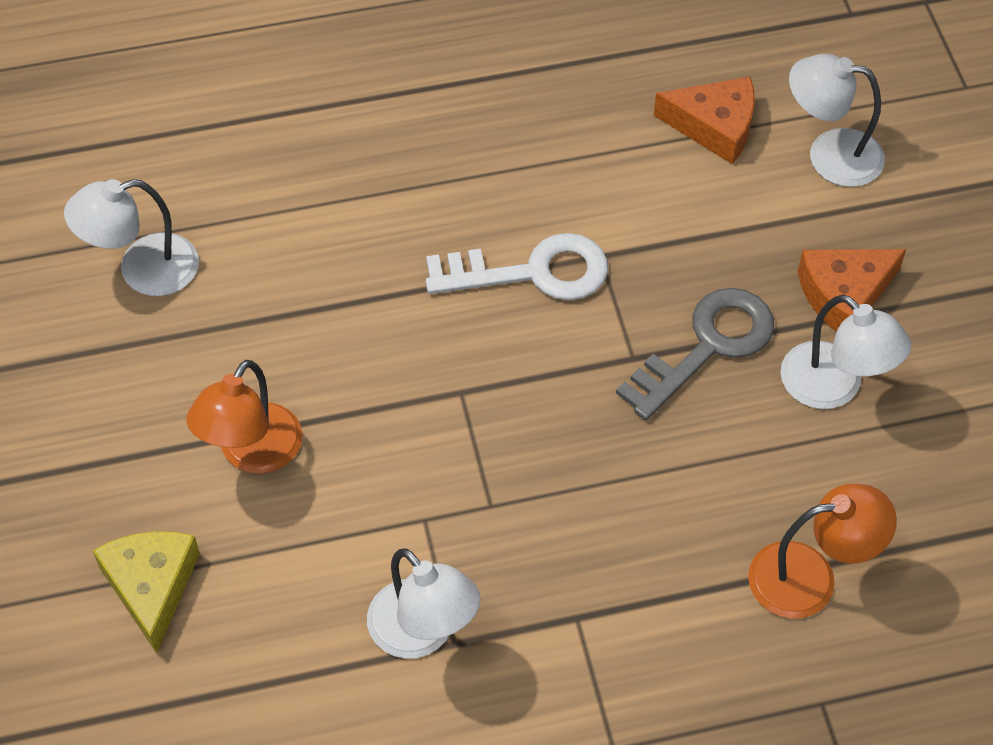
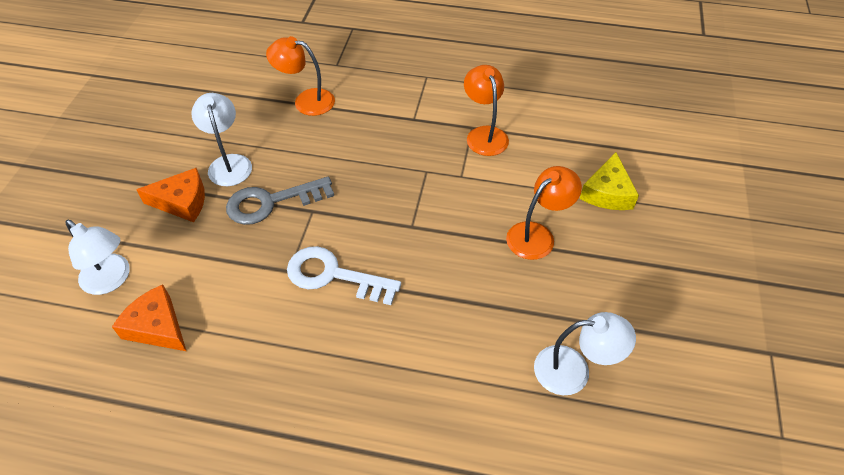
camera: 155 degrees left, 5 degrees down
(423, 633) = (484, 134): white lamp -> orange lamp

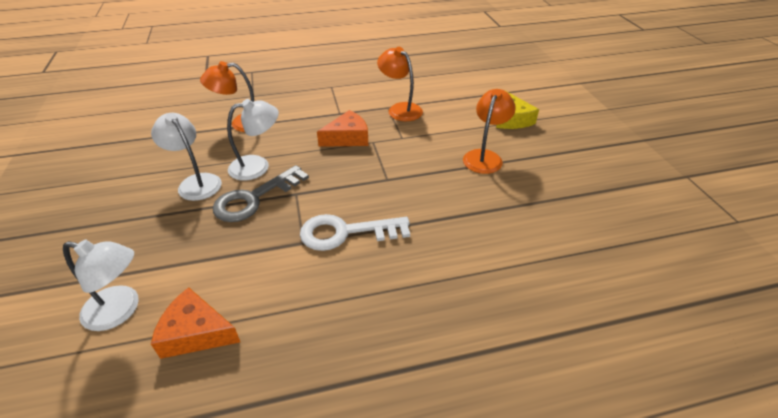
camera: 25 degrees left, 10 degrees down
(182, 202) = (165, 223): orange cheese -> orange cheese (348, 138)
(573, 371) = (579, 231): white lamp -> white lamp (257, 166)

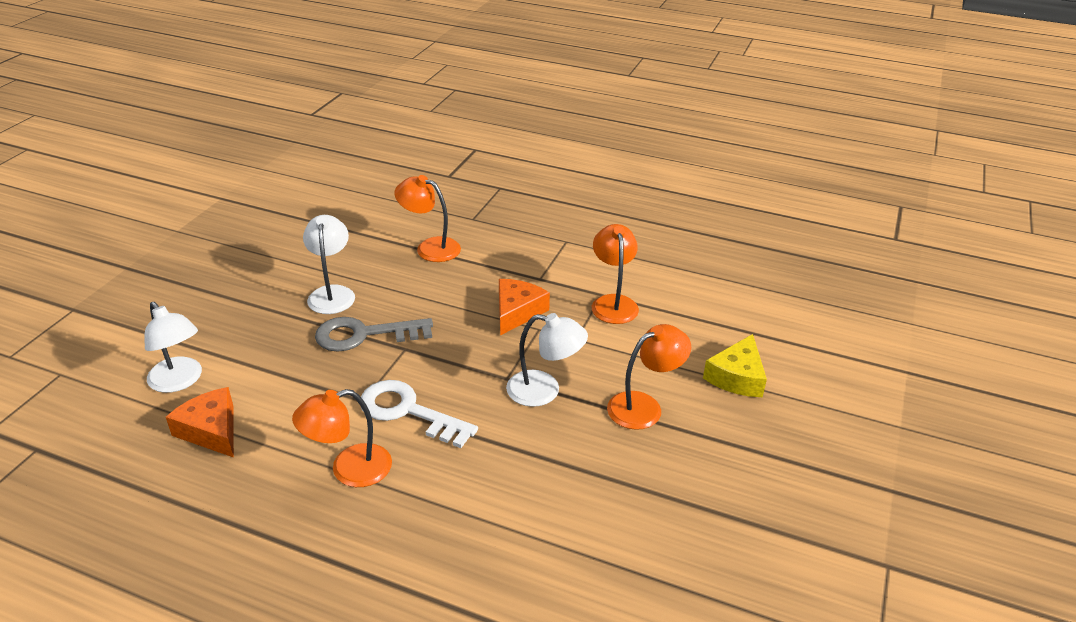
camera: 35 degrees right, 5 degrees down
(257, 166) = (399, 302): white lamp -> white lamp (544, 391)
(347, 295) = (349, 470): none -> orange lamp
(348, 138) = (517, 312): orange cheese -> orange cheese turned 75 degrees counterclockwise

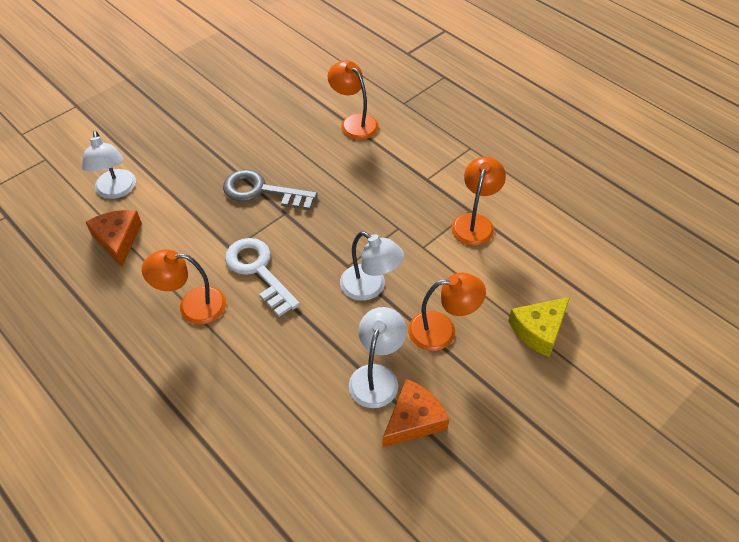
camera: 25 degrees right, 15 degrees up
(332, 293) = (257, 145): white lamp -> white lamp (376, 376)
(517, 312) = (390, 206): orange cheese -> orange cheese (414, 419)

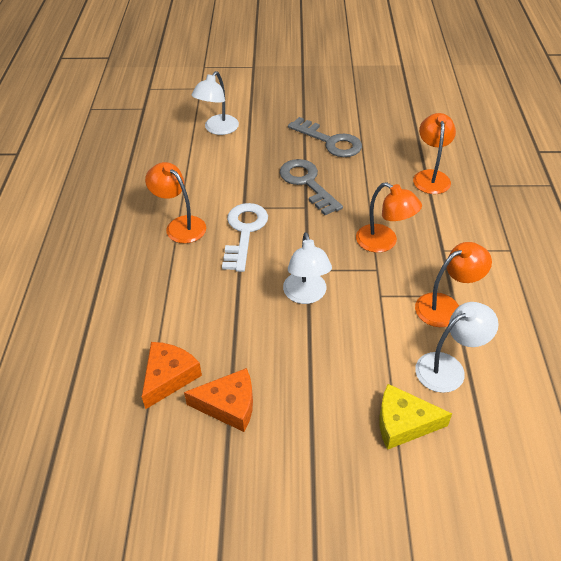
camera: 45 degrees right, 5 degrees down
(118, 239) = (185, 158): orange cheese -> orange cheese (169, 377)
(238, 140) = (330, 141): none -> grey key
(376, 376) = (239, 356): white lamp -> white lamp (448, 368)
(442, 330) = (324, 362): orange lamp -> orange lamp (384, 242)

